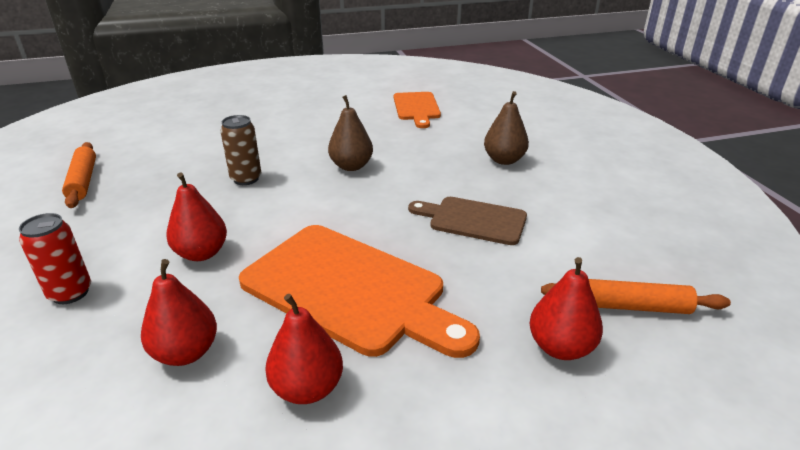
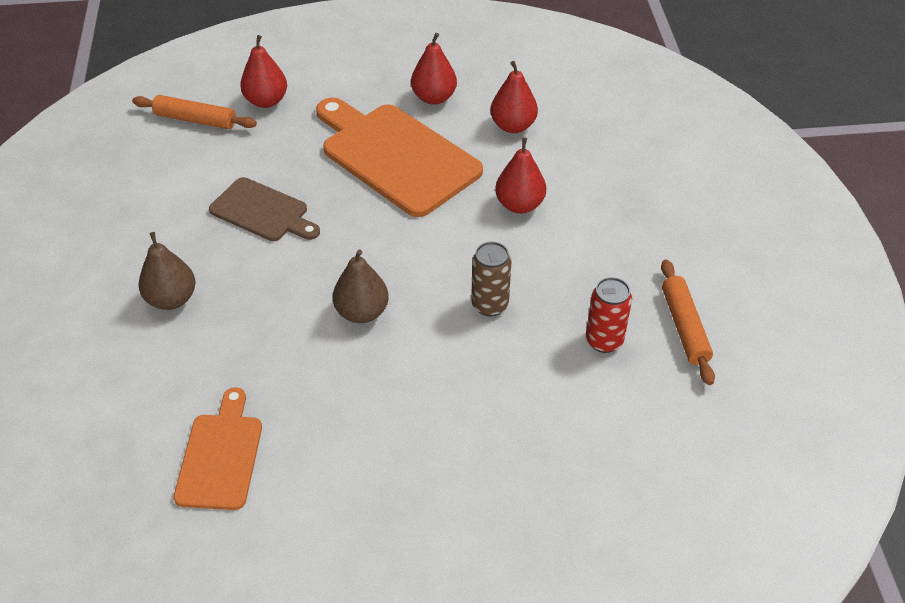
camera: 170 degrees left, 15 degrees up
(70, 293) = (616, 179): red can -> red can (604, 341)

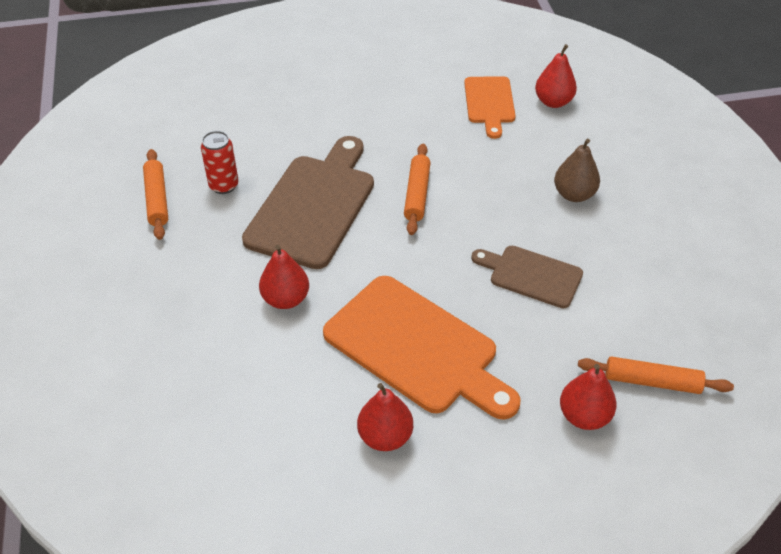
camera: 175 degrees right, 0 degrees up
(362, 312) = (417, 194): brown pear -> orange rolling pin
(490, 305) = (313, 206): brown can -> brown cutting board
(513, 126) = (289, 399): red pear -> red pear (553, 102)

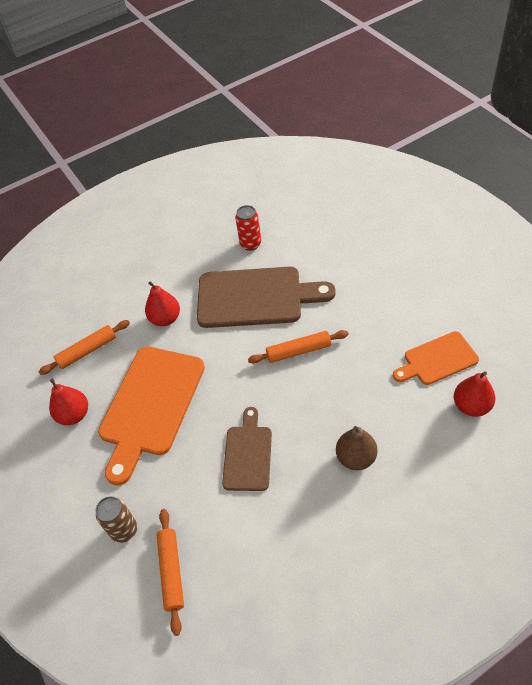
camera: 75 degrees right, 5 degrees up
(157, 199) = (222, 219): orange rolling pin -> orange rolling pin (87, 351)
(584, 416) = (124, 530): red pear -> brown can

